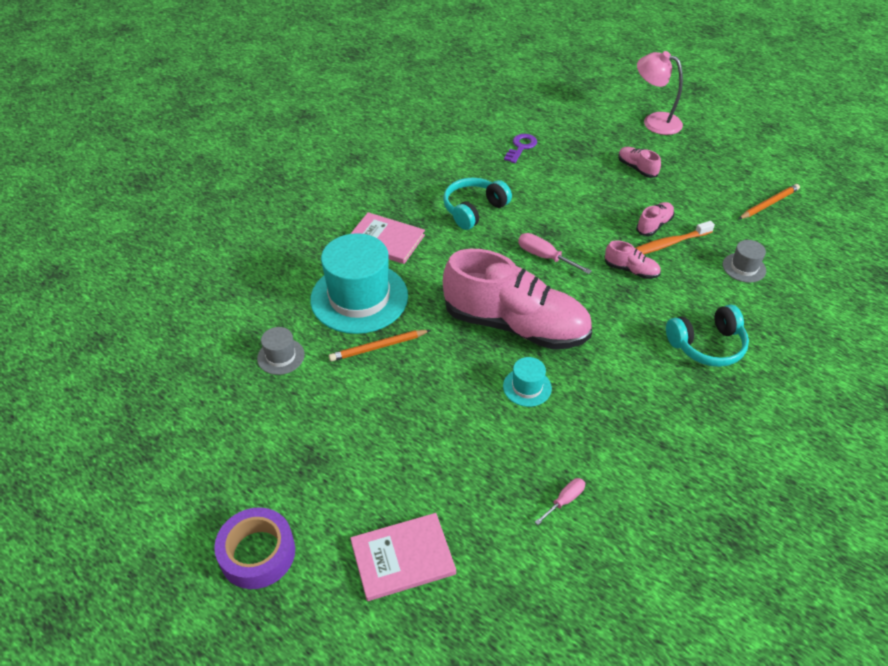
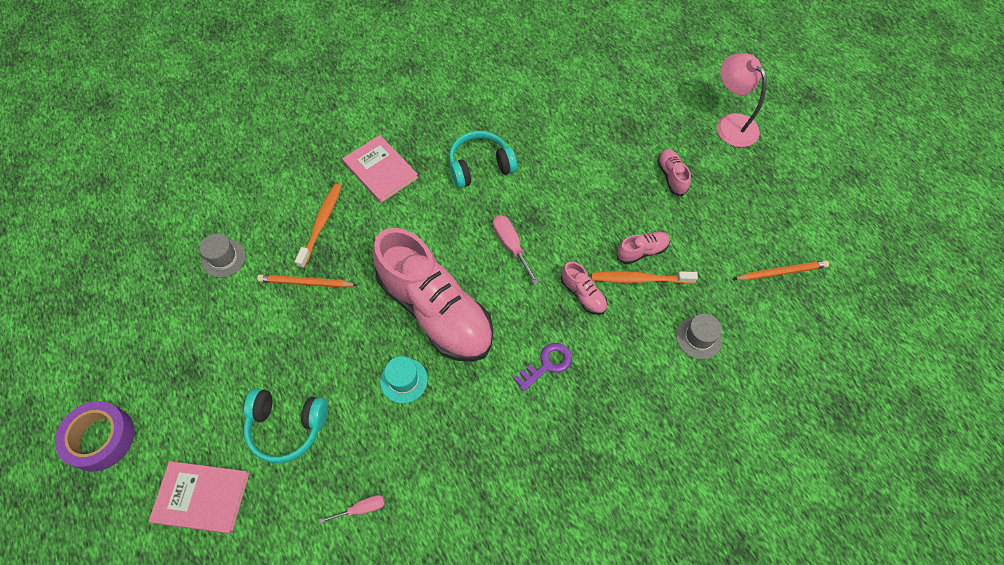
camera: 25 degrees right, 15 degrees up
(359, 297) = (321, 224): turquoise hat -> orange toothbrush
(521, 147) = (572, 108): purple key -> purple key (547, 364)
(707, 345) = (598, 409): turquoise headphones -> turquoise headphones (287, 426)

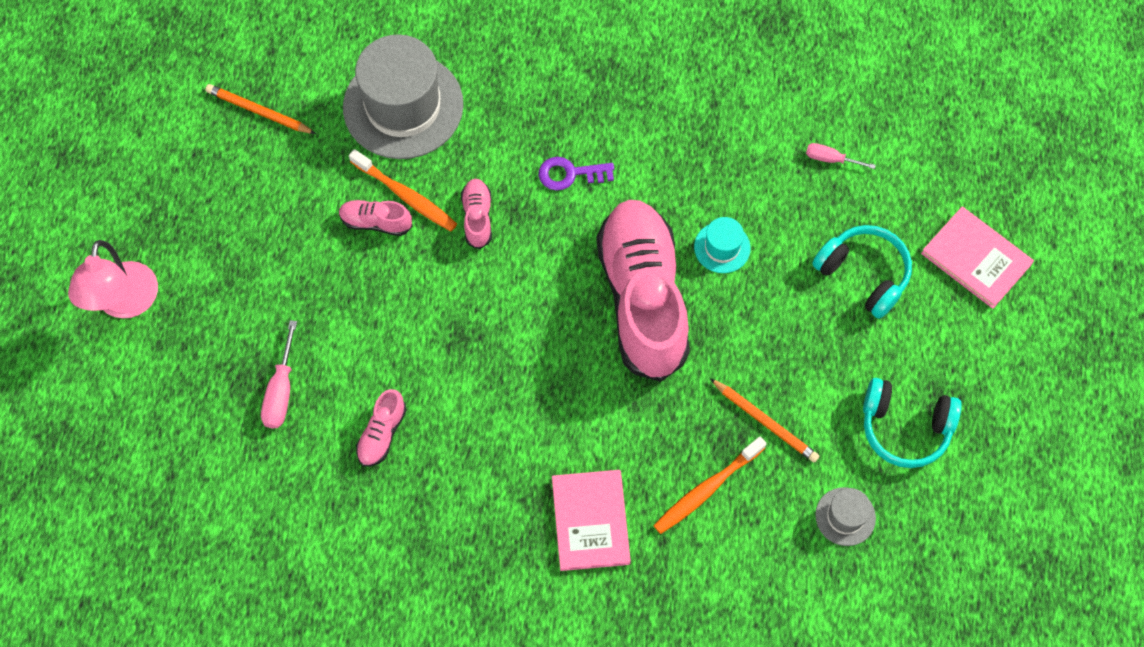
camera: 145 degrees left, 5 degrees up
(101, 438) = (1058, 378): purple tape -> none
(480, 166) = (466, 445): turquoise headphones -> turquoise headphones (905, 427)
(511, 246) = (509, 319): pink screwdriver -> pink screwdriver (281, 391)
(671, 176) = (260, 284): pink shoe -> pink shoe (382, 434)
(698, 338) = (403, 106): grey hat -> grey hat, size x2.21

